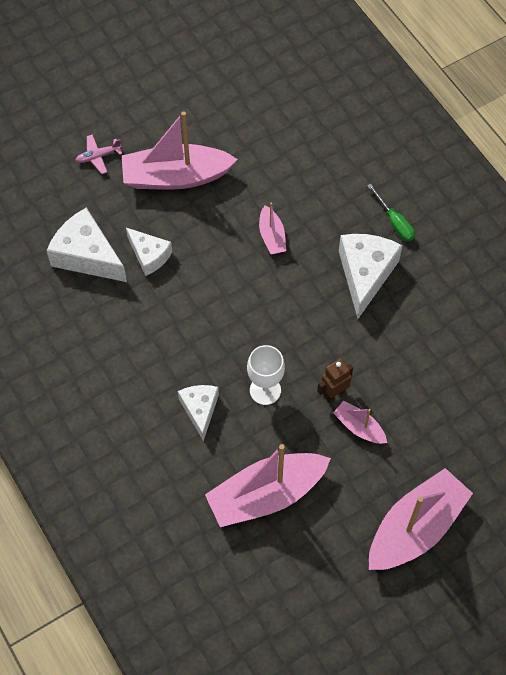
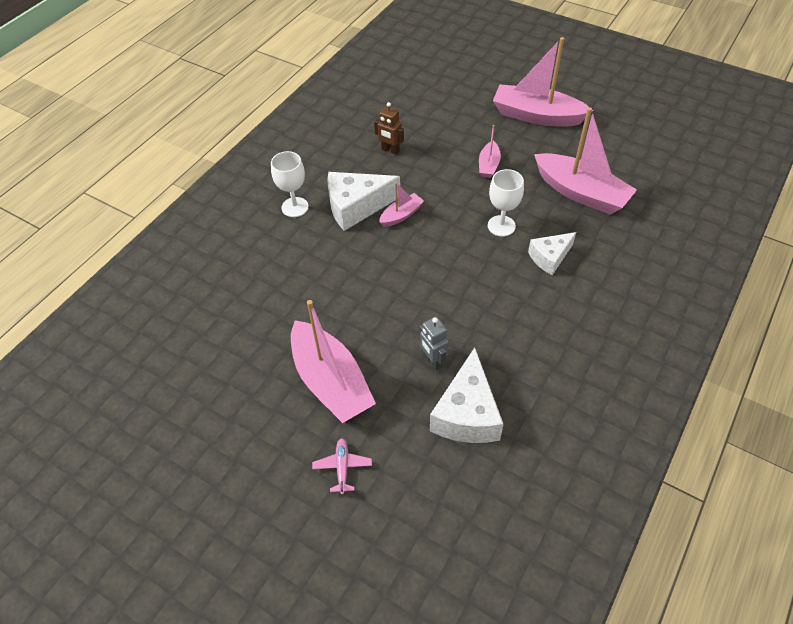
camera: 115 degrees left, 10 degrees down
(98, 156) = (342, 467): pink plane -> pink plane turned 135 degrees counterclockwise
(149, 256) = (433, 361): white cheese -> grey robot
(272, 236) = (355, 279): pink boat -> pink boat (401, 215)
(334, 393) = (472, 187): brown robot -> brown robot (390, 150)
(394, 222) = (295, 207): green screwdriver -> white goblet

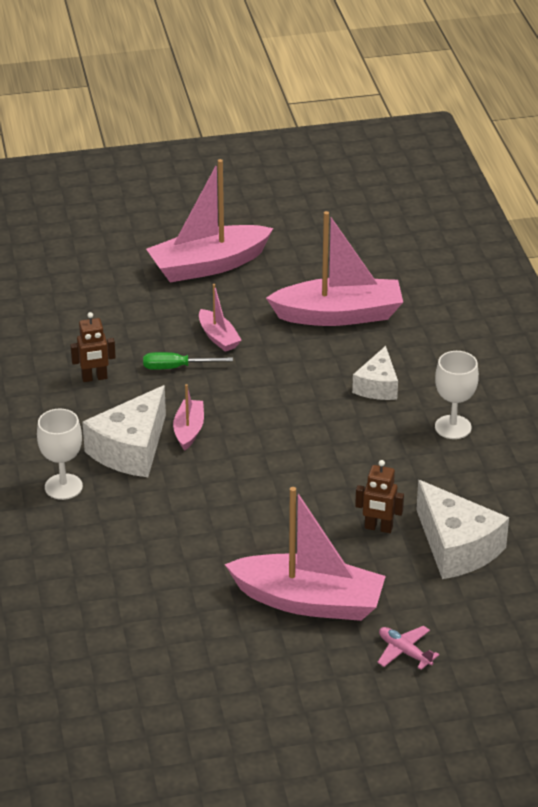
camera: 45 degrees left, 15 degrees down
(433, 361) = (378, 528): grey robot -> brown robot
(442, 170) = (176, 367): none -> green screwdriver
(501, 226) = (300, 384): white goblet -> white goblet (453, 427)

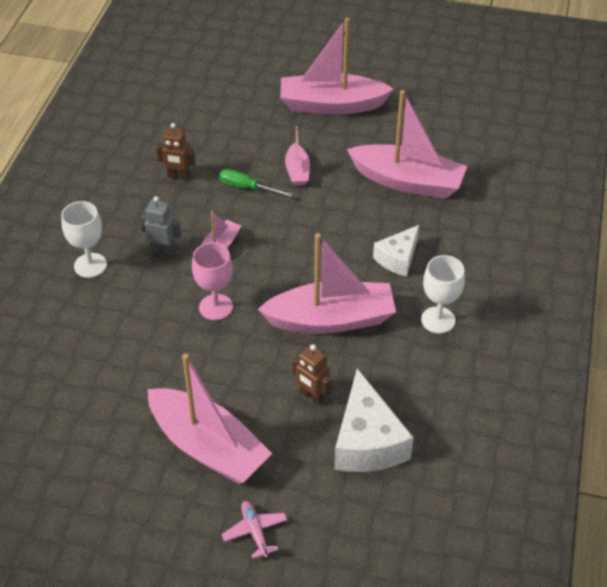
camera: 25 degrees right, 10 degrees up
(131, 449) = (163, 249): white cheese -> grey robot
(226, 483) = (216, 307): none -> pink goblet
(349, 458) = (331, 319): none -> pink boat

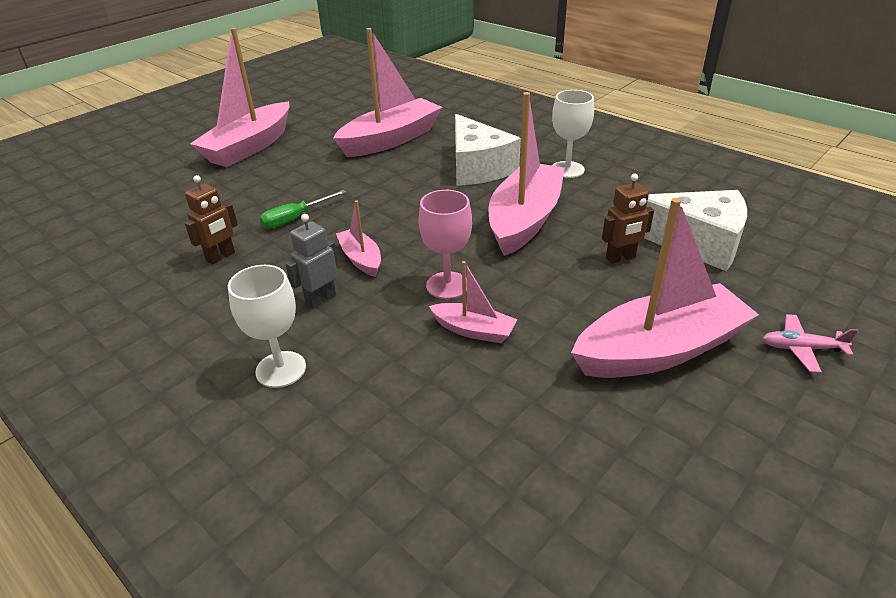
camera: 60 degrees left, 10 degrees down
(297, 171) = (310, 185): pink boat -> pink boat (474, 330)
(398, 258) = (477, 167): white cheese -> white cheese, size x1.61

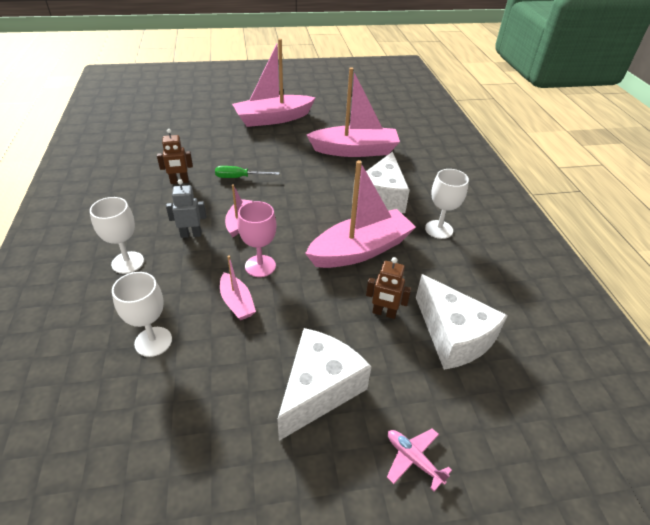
camera: 35 degrees right, 5 degrees up
(438, 422) = (153, 341): none -> white goblet
(659, 350) = (319, 389): pink boat -> white cheese

